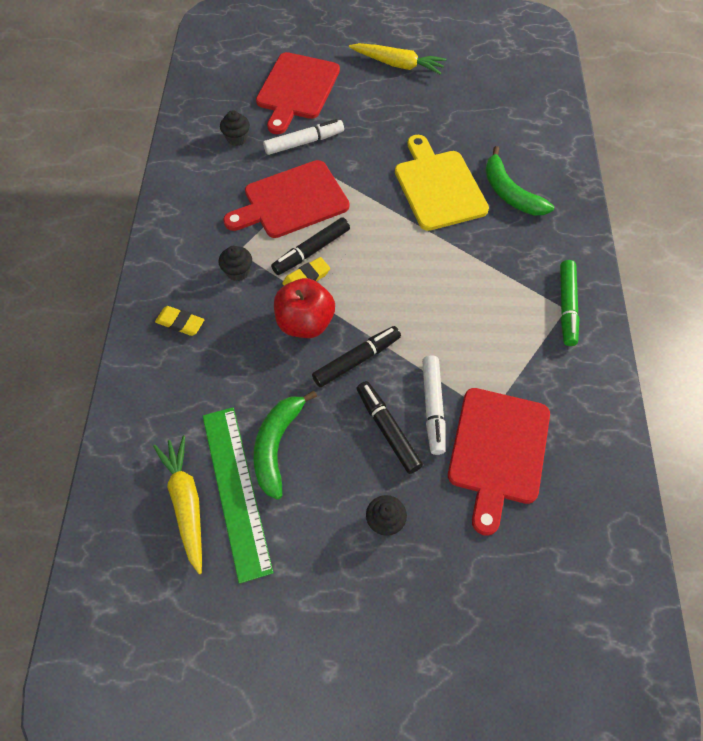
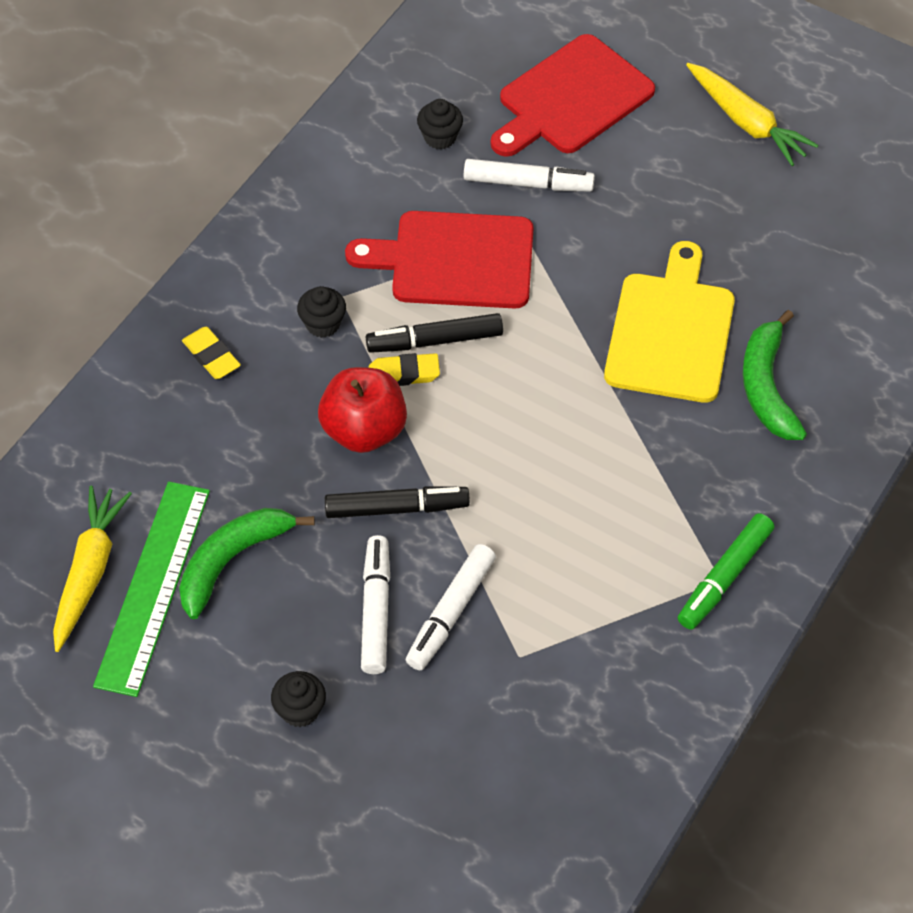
camera: 30 degrees right, 5 degrees down
(387, 430) = (375, 610): black marker -> white marker
(498, 451) = (494, 704): red cutting board -> none

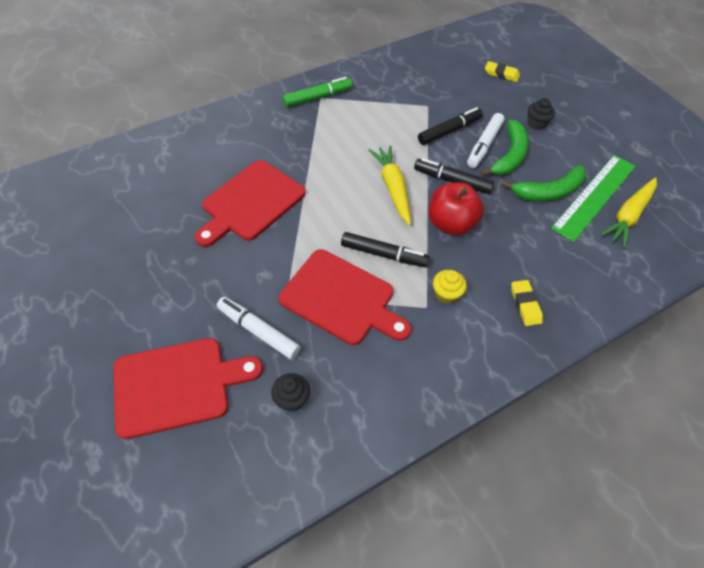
camera: 155 degrees left, 0 degrees up
(323, 324) = (446, 294): black cupcake -> yellow cupcake
(404, 373) = (412, 244): yellow eraser -> yellow eraser (501, 74)
(451, 613) = (449, 131): white marker -> black marker
(670, 332) = (251, 203): yellow cutting board -> red cutting board
(747, 122) = (85, 307): yellow carrot -> yellow carrot (392, 188)
(767, 387) = (228, 157): green banana -> green banana (510, 155)

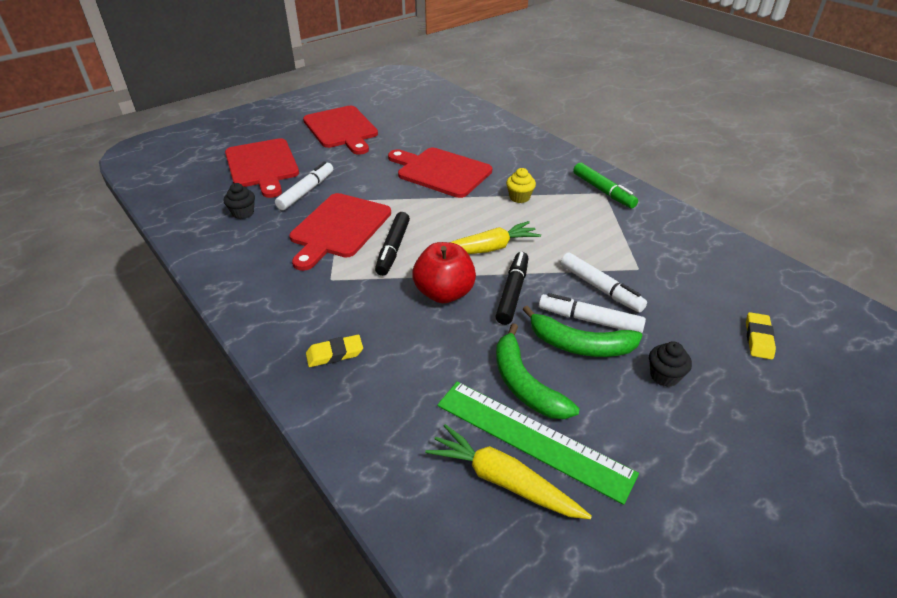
camera: 85 degrees right, 15 degrees down
(107, 292) = (342, 129): none -> red cutting board
(446, 294) = (346, 292): yellow cupcake -> yellow cupcake (519, 197)
(449, 131) = (600, 288): black marker -> white marker

